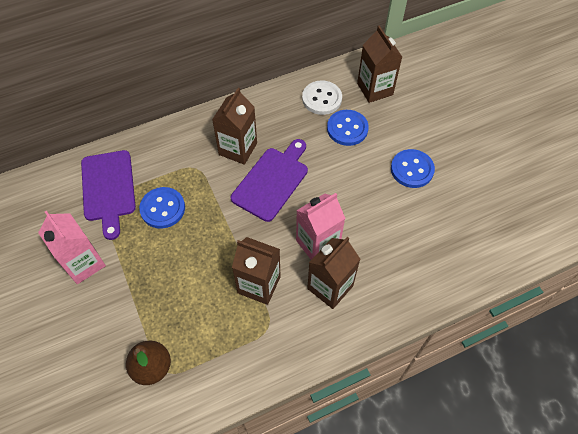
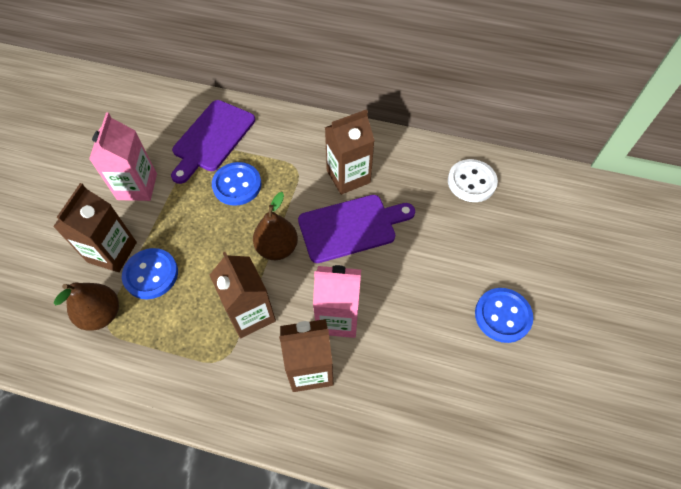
camera: 40 degrees right, 0 degrees up
(235, 230) = (277, 248): none -> brown pear
(347, 129) = (471, 227): blue button -> blue button (151, 274)
(375, 89) = (537, 207): brown carton -> brown carton (112, 252)

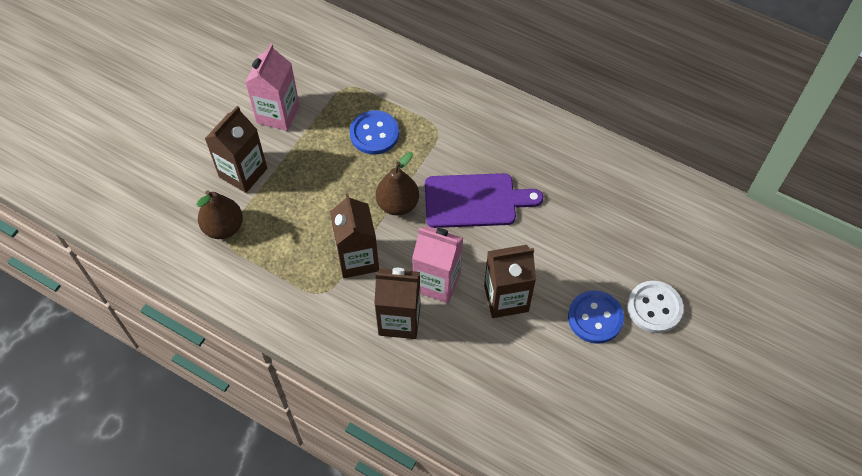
camera: 15 degrees right, 0 degrees up
(151, 274) = (274, 202): blue button -> none
(212, 138) = (361, 80): purple cutting board -> none
(348, 176) = (487, 149): brown carton -> brown carton (506, 298)
(471, 182) = (612, 183): white button -> white button (654, 308)

